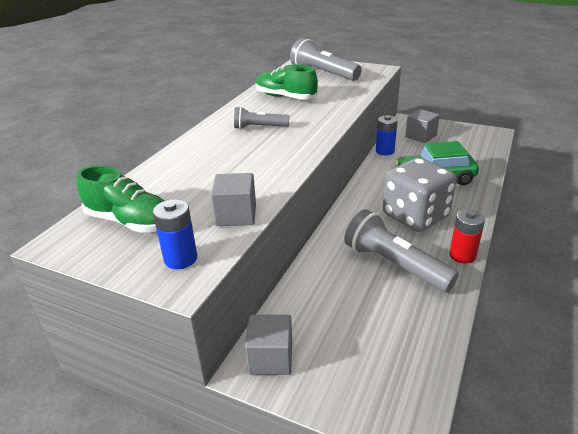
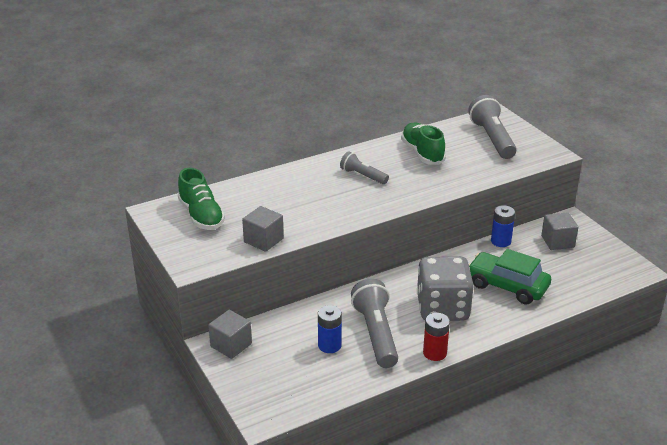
camera: 35 degrees right, 0 degrees up
(180, 259) = (204, 253): blue battery -> blue battery (329, 345)

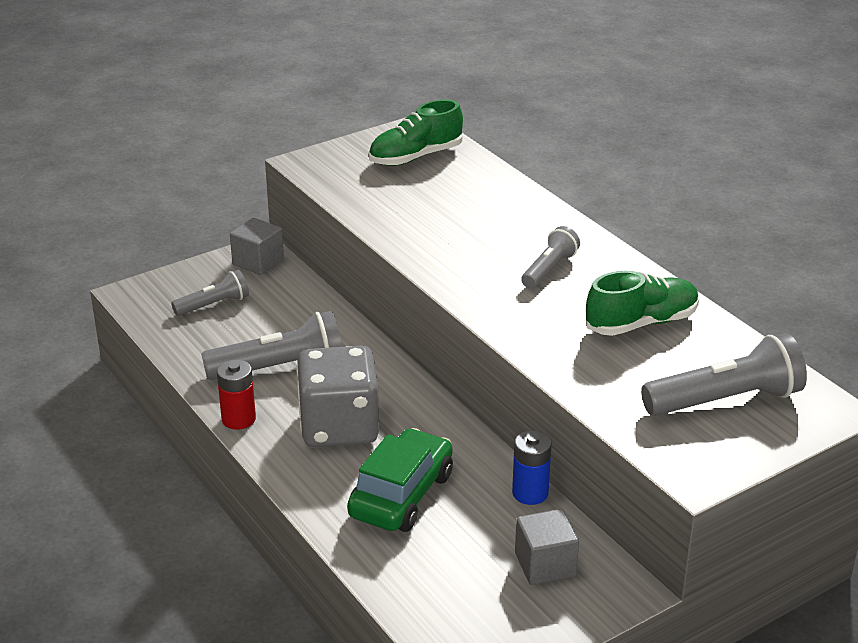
camera: 85 degrees right, 0 degrees up
(263, 240) = (364, 202): grey cube -> none
(289, 368) = (213, 305): none -> grey flashlight
(329, 345) = (256, 332): blue battery -> none

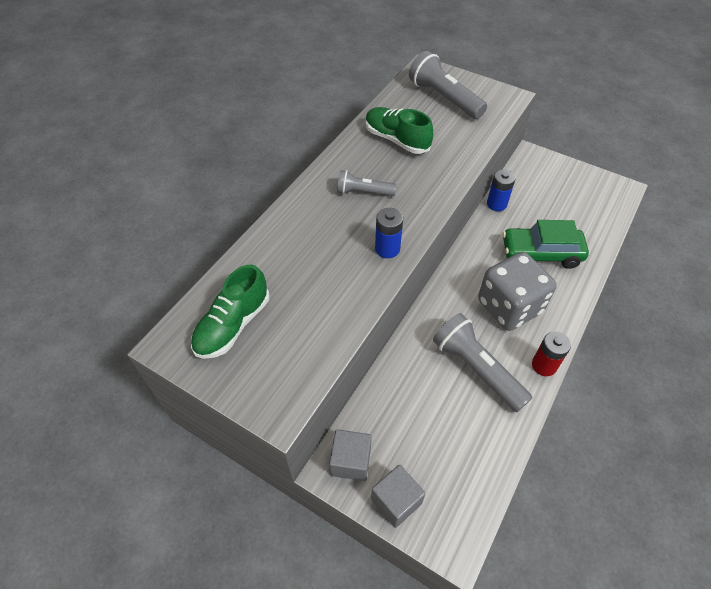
camera: 115 degrees left, 20 degrees up
(213, 305) = (431, 460): grey flashlight -> none
(415, 157) = (233, 325): green shoe -> green shoe turned 90 degrees clockwise
(441, 260) = (387, 249): none -> blue battery
(545, 564) = (540, 184): grey cube -> grey cube (396, 501)

